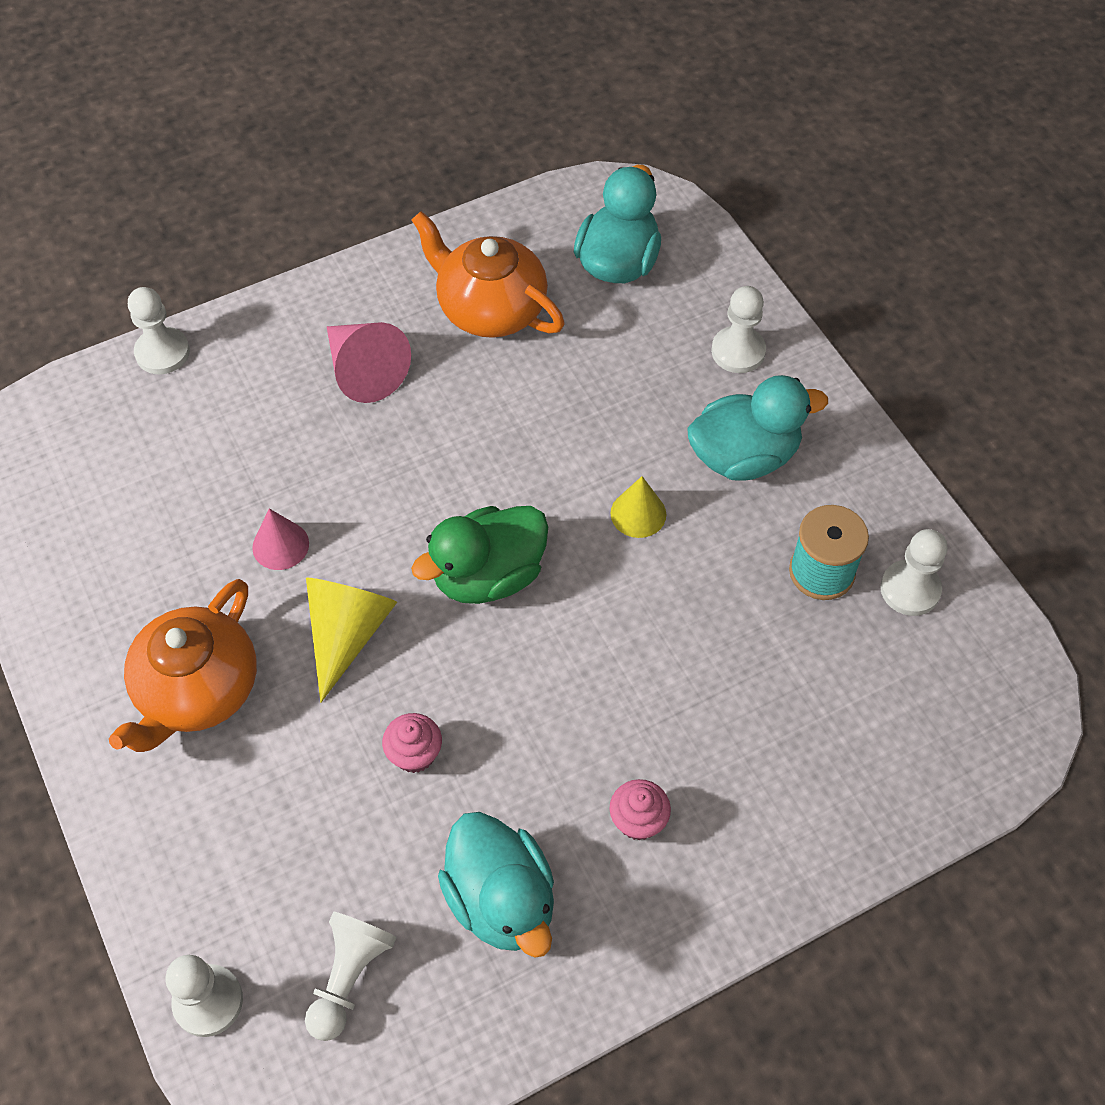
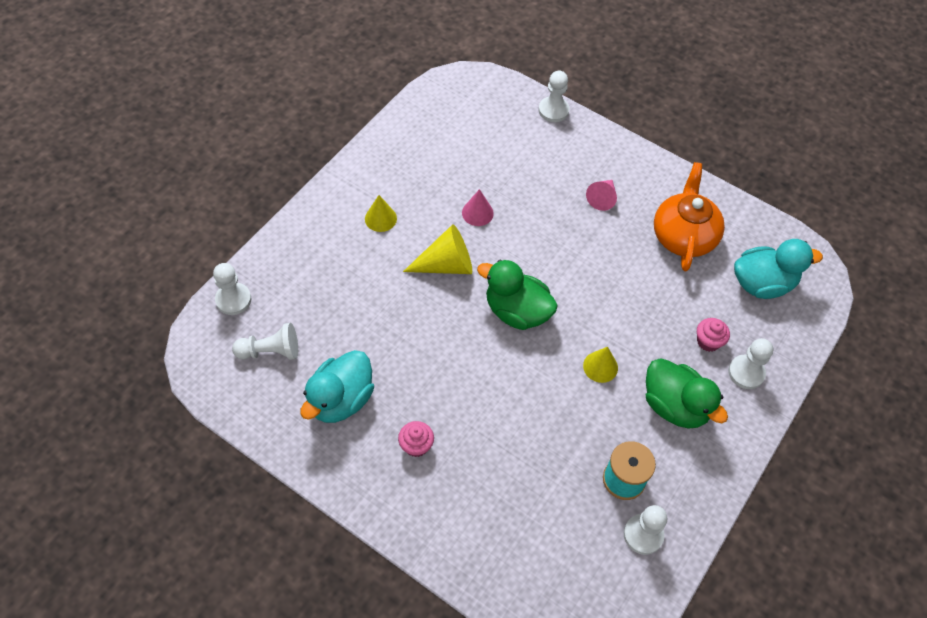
camera: 60 degrees right, 0 degrees up
(197, 690) = (380, 218): orange teapot -> yellow cone
(364, 371) = (602, 198): pink cone -> pink cone, size x0.63
(414, 754) = (397, 325): pink cupcake -> pink cupcake (708, 341)
(744, 456) = (674, 406): turquoise duck -> green duck

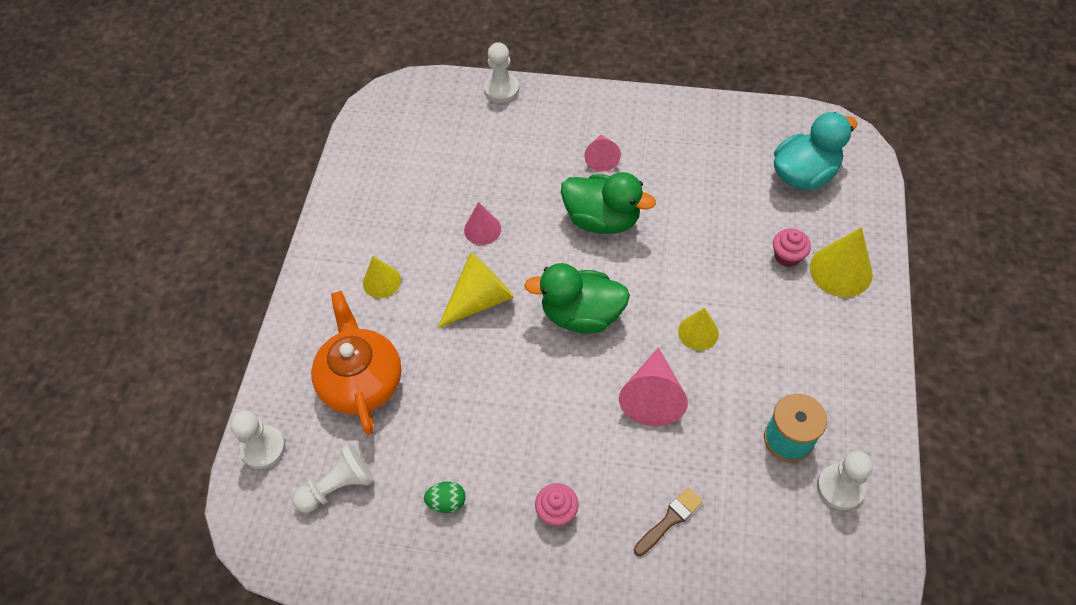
camera: 20 degrees left, 0 degrees up
(341, 400) = (447, 502): turquoise duck -> green egg
(496, 493) = (670, 520): none -> brown brush
(536, 398) = (652, 397): none -> pink cone
(674, 406) = (793, 337): green duck -> green duck (602, 219)
(683, 236) = (702, 160): orange teapot -> orange teapot (361, 381)
(746, 373) = (841, 270): white pawn -> yellow cone

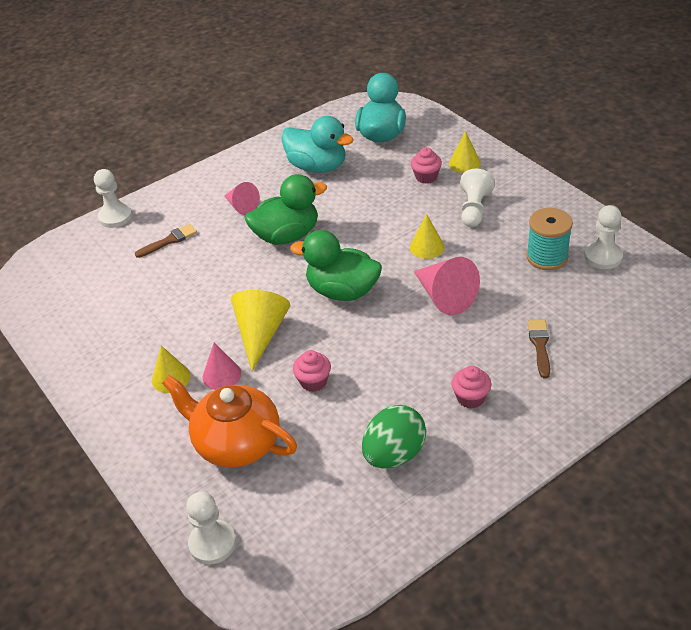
camera: 45 degrees left, 15 degrees down
(338, 486) = (304, 513): white pawn -> white pawn (474, 209)
(447, 502) = (394, 454): green egg -> green egg, size x1.86
(466, 380) = (313, 382): none -> pink cupcake
(482, 229) = (208, 297): pink cone -> pink cone (221, 375)
(513, 147) = (169, 241): none -> brown brush
(581, 315) = (342, 291): green duck -> green duck turned 60 degrees clockwise
(707, 165) = (317, 167): none -> turquoise duck
(841, 270) = (464, 163): yellow cone -> yellow cone, size x0.63

